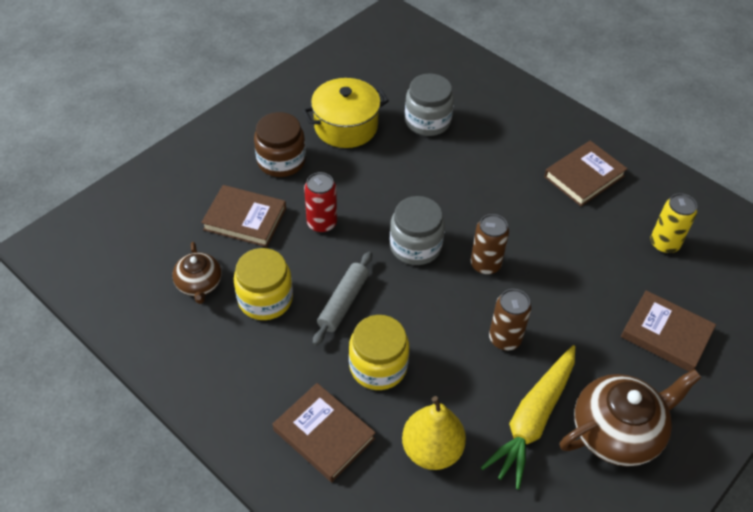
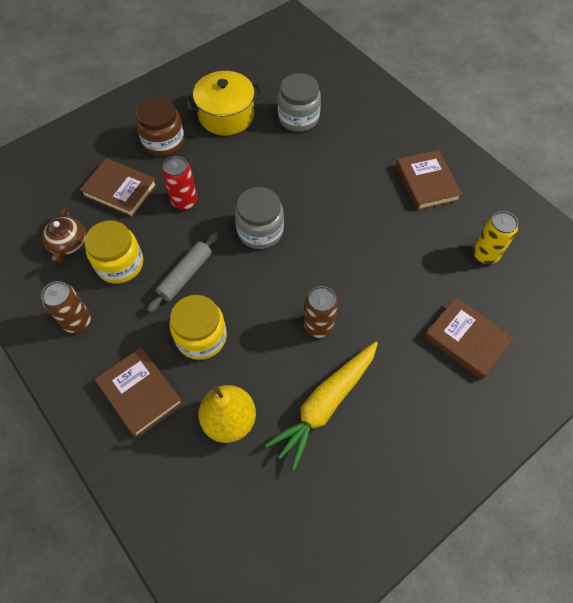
camera: 10 degrees right, 10 degrees up
(485, 264) = (318, 255): brown can -> brown can (77, 321)
(584, 176) = (426, 183): brown book -> brown book turned 75 degrees counterclockwise
(617, 431) = (399, 426): brown teapot -> none

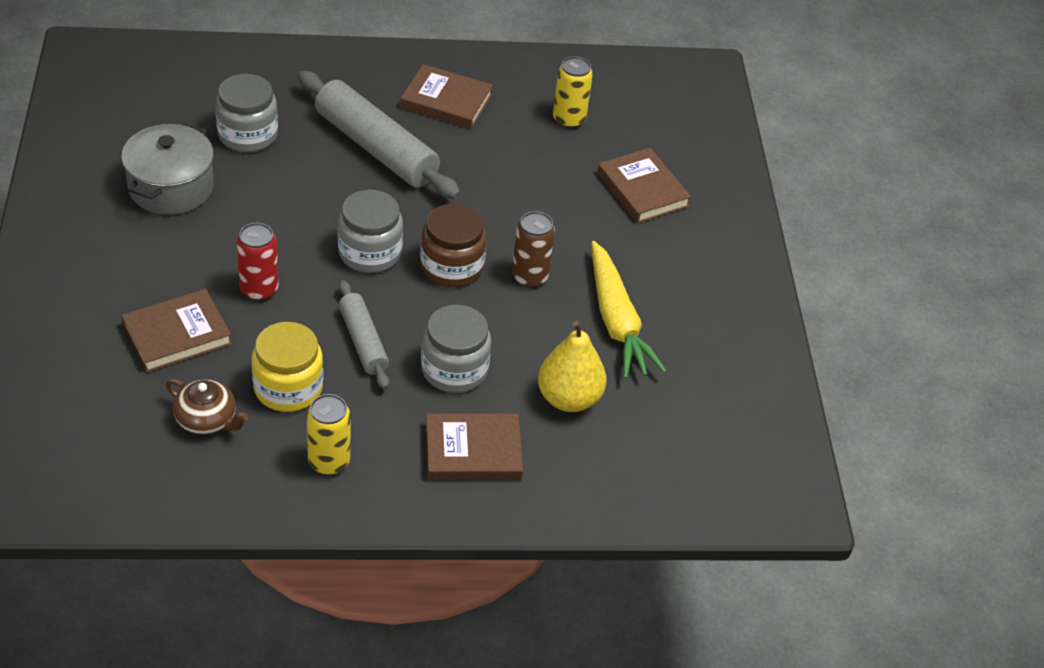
camera: 60 degrees left, 15 degrees down
(77, 321) = (329, 461): brown can -> yellow can
(163, 141) = (145, 260): brown jar -> brown jar (451, 266)
(201, 337) = (454, 369): yellow jar -> grey jar
(226, 115) = (171, 187): yellow pot -> grey pot
(349, 177) = (376, 148): none -> grey rolling pin
(466, 340) = (642, 190): brown book -> brown book turned 75 degrees clockwise

